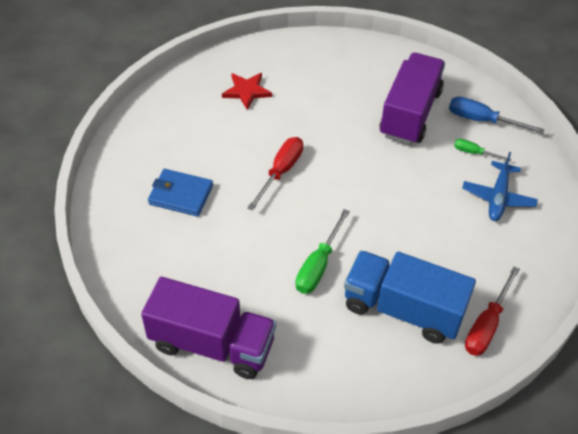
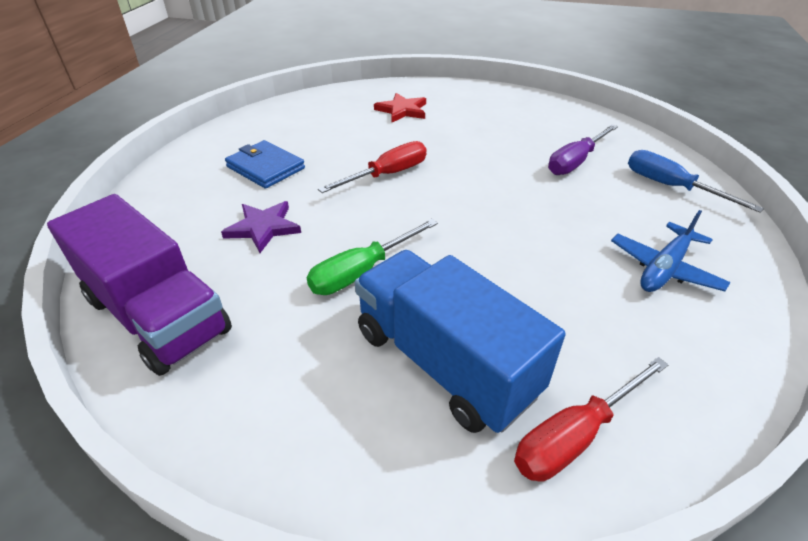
camera: 25 degrees right, 10 degrees down
(225, 253) = (263, 228): none -> purple star
(410, 113) = (575, 161): purple truck -> purple screwdriver
(474, 153) = (646, 214): green screwdriver -> none

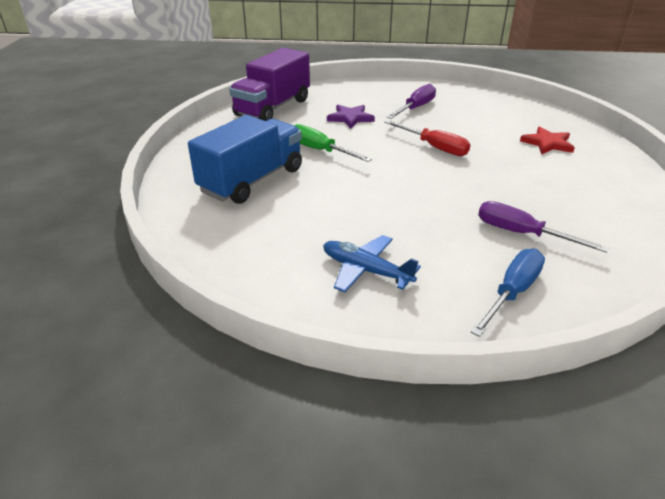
camera: 80 degrees right, 5 degrees down
(266, 168) = (416, 108): blue wallet -> purple screwdriver
(575, 435) = (204, 220): red screwdriver -> none

